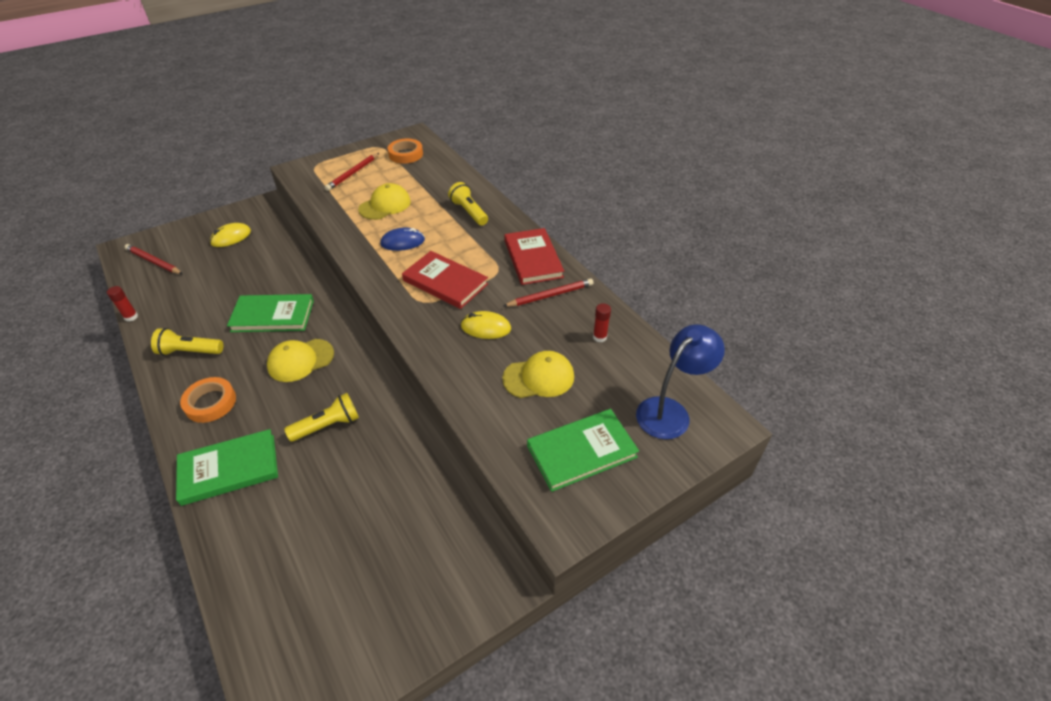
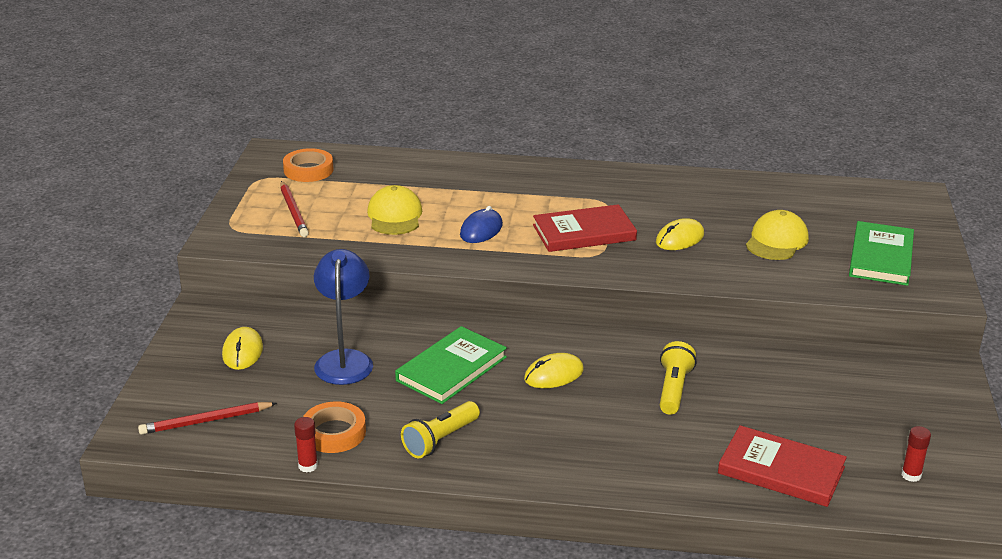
camera: 50 degrees left, 15 degrees down
(210, 403) = (550, 449): orange tape -> orange tape (334, 432)
(229, 469) = (667, 463): green book -> none
(300, 360) = (553, 375): yellow cap -> yellow mouse
(469, 212) = (484, 179): yellow flashlight -> none
(533, 259) = (611, 180): red book -> red book (781, 470)
(550, 295) = (676, 194): red pencil -> none
(599, 337) = (761, 196): red glue stick -> red glue stick (911, 475)
(670, 411) = (880, 206): blue lamp -> blue lamp (344, 360)

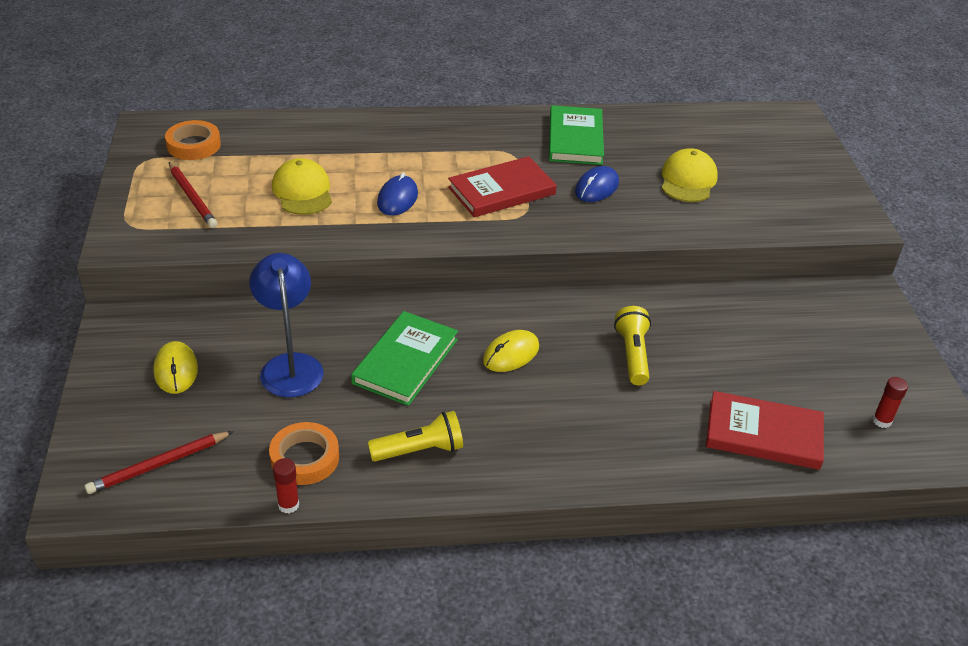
camera: 15 degrees left, 10 degrees up
(440, 440) = (420, 450): yellow flashlight -> yellow flashlight turned 135 degrees counterclockwise
(679, 238) = (596, 187): yellow mouse -> blue mouse
(881, 257) = (789, 188): green book -> green book (575, 139)

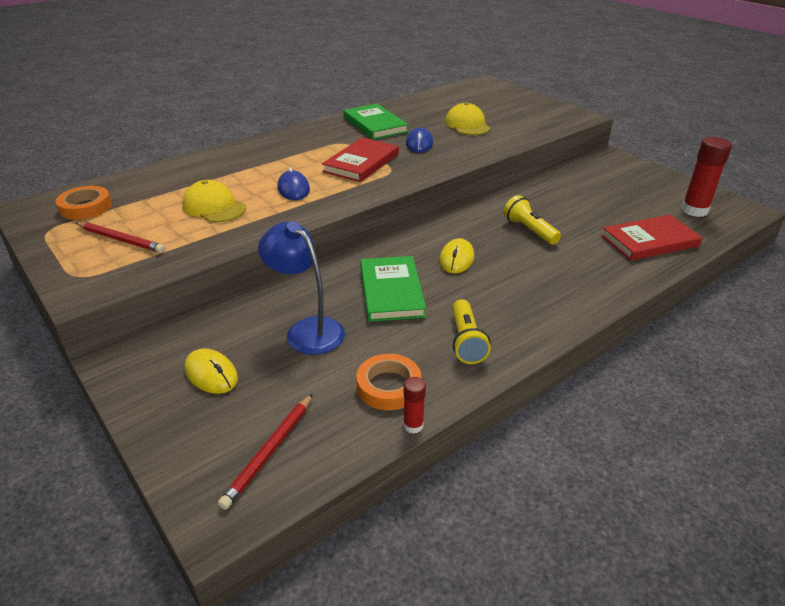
camera: 30 degrees left, 5 degrees down
(420, 450) = (466, 341): yellow flashlight -> yellow flashlight turned 135 degrees clockwise
(882, 421) = (694, 210): red glue stick -> red glue stick, size x1.95

